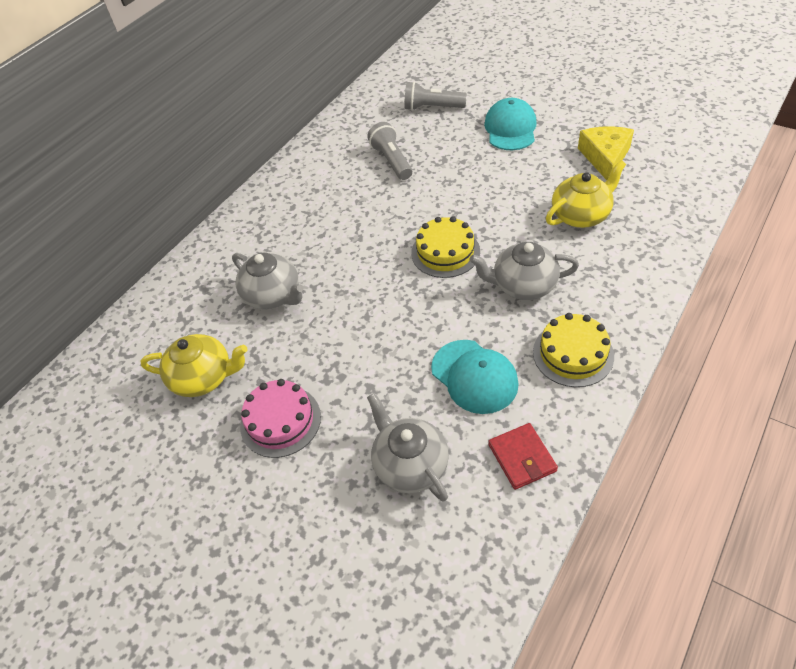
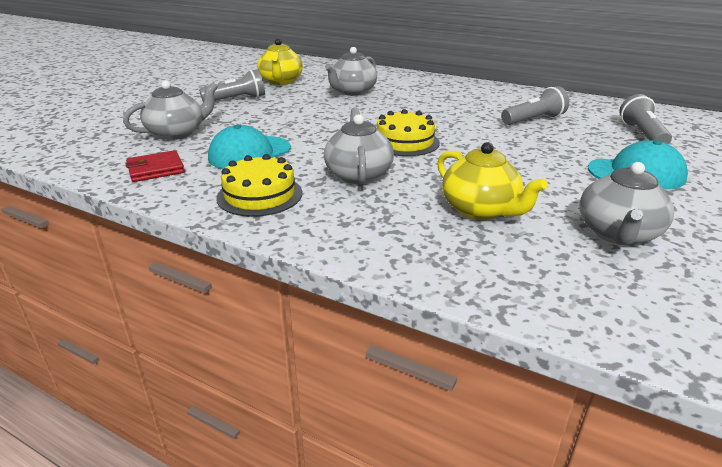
camera: 80 degrees right, 20 degrees down
(280, 421) = (236, 99): pink cake -> grey flashlight
(605, 157) = (617, 234): yellow cheese -> grey teapot

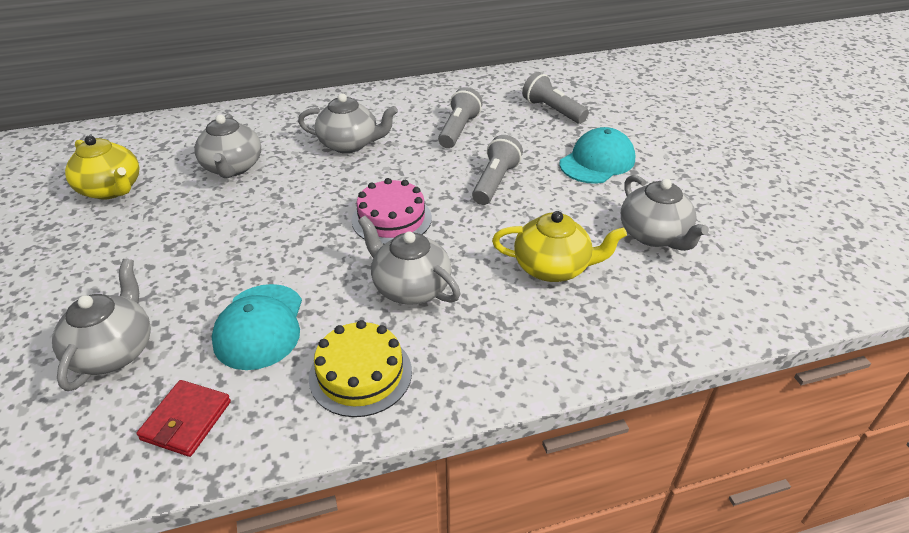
camera: 45 degrees left, 10 degrees up
(236, 99) = (100, 251): grey flashlight -> grey flashlight (495, 182)
(404, 142) = (391, 219): yellow cake -> pink cake
(439, 103) = (350, 144): none -> grey teapot

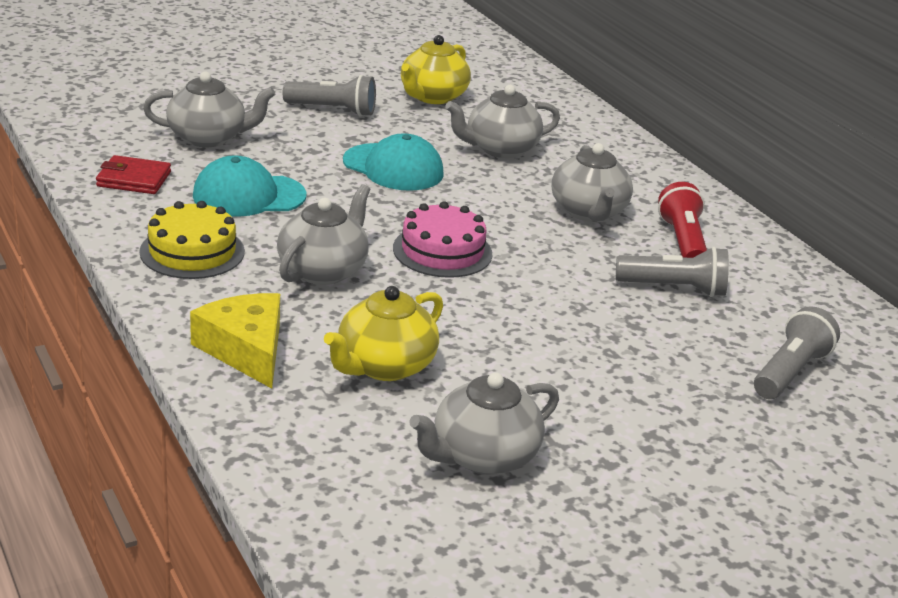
camera: 75 degrees right, 10 degrees down
(400, 116) = (682, 242): none -> red flashlight
(495, 182) = (555, 321): grey flashlight -> grey flashlight (333, 110)
(531, 344) = (245, 349): none -> yellow cheese
(553, 267) = (384, 366): yellow teapot -> yellow teapot turned 45 degrees clockwise
(597, 161) = (657, 412): turquoise cap -> turquoise cap (393, 168)

